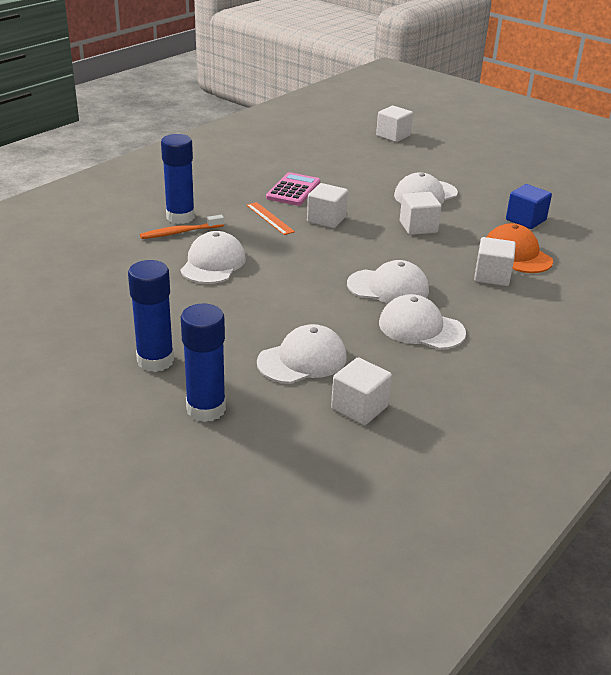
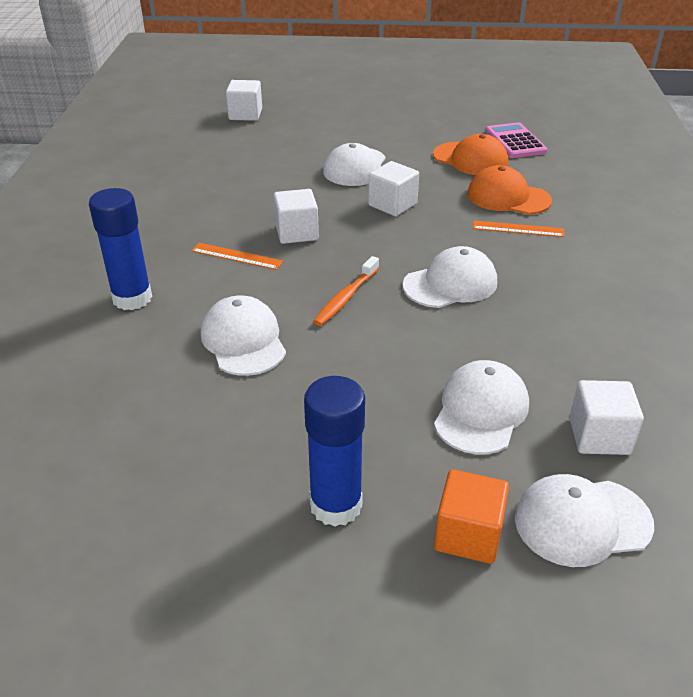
camera: 35 degrees left, 5 degrees up
(180, 232) = (156, 318): orange toothbrush -> orange toothbrush (345, 298)
(206, 409) = (468, 535): blue glue stick -> orange cube
(293, 190) = (220, 212): pink calculator -> pink calculator (515, 141)
(421, 328) = (533, 314): white cap -> white cap (582, 521)
(492, 276) = (518, 229): white cube -> orange ruler
(525, 220) = (470, 159): blue cube -> orange cap

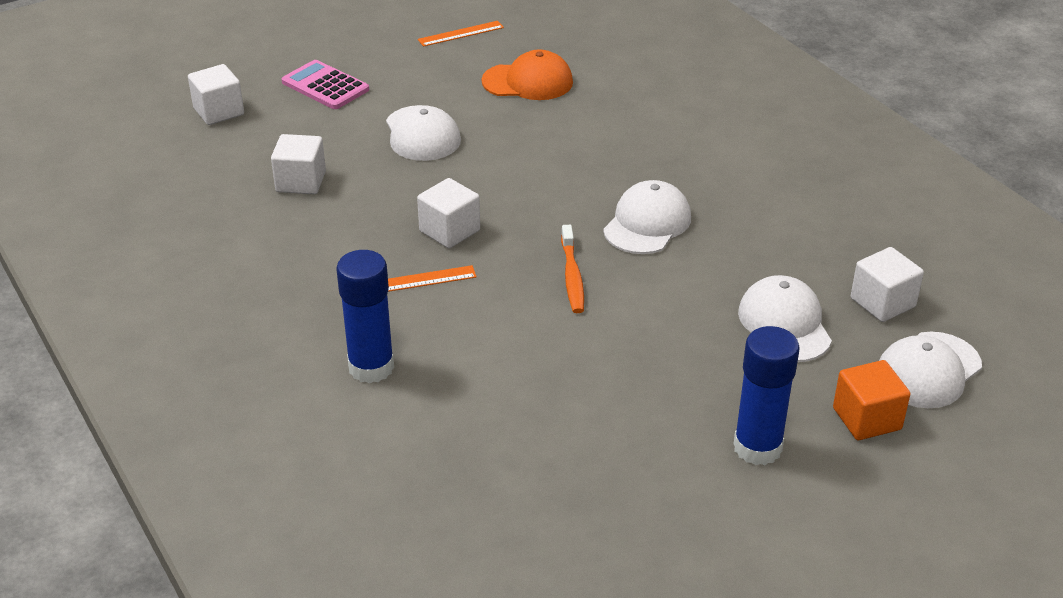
camera: 35 degrees left, 0 degrees up
(243, 340) = (529, 357): white cap -> none
(392, 204) = (508, 163): white cube -> white cube (301, 182)
(508, 197) = (606, 113): orange cap -> none
(515, 141) = (549, 45): pink calculator -> pink calculator (325, 86)
(518, 229) = (648, 143): orange ruler -> orange ruler (460, 33)

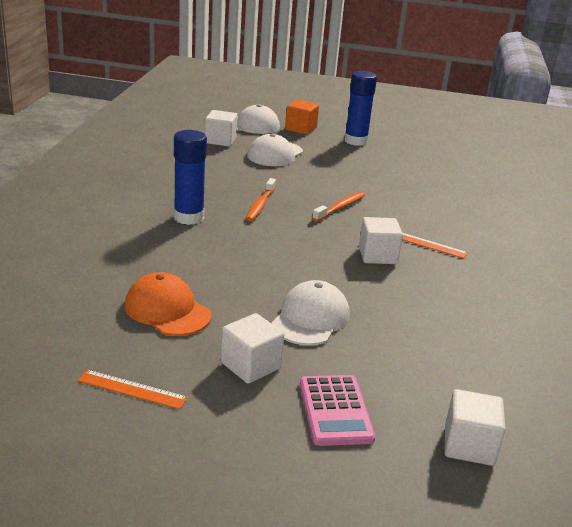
camera: 140 degrees left, 10 degrees down
(301, 182) = (447, 335): white cube -> white cube (250, 365)
(371, 367) = (497, 227): blue glue stick -> blue glue stick (189, 218)
(647, 223) = (260, 205): white cap -> orange toothbrush

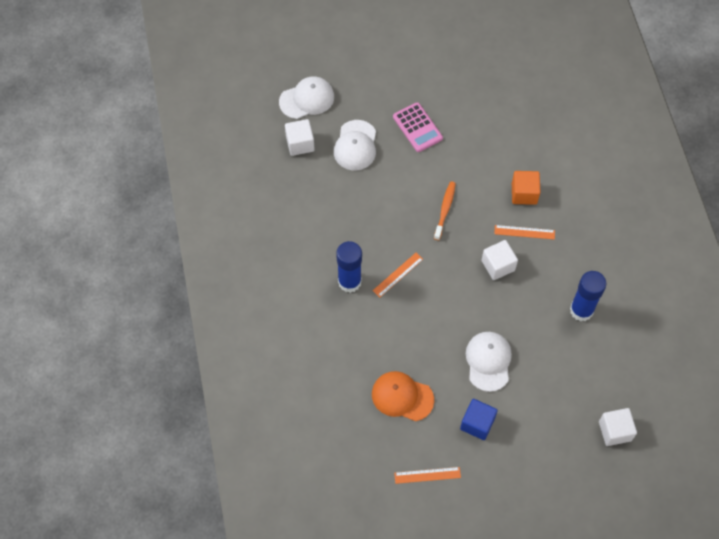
camera: 20 degrees left, 35 degrees up
(249, 228) = (397, 274): none -> orange ruler
(250, 365) = (477, 423): white cube -> blue cube
(260, 205) = (388, 236): orange toothbrush -> none
(300, 129) = (351, 83): orange cube -> orange cube (524, 193)
(335, 411) = (539, 438): pink calculator -> pink calculator (417, 127)
(355, 141) = (407, 84): blue glue stick -> blue glue stick (581, 310)

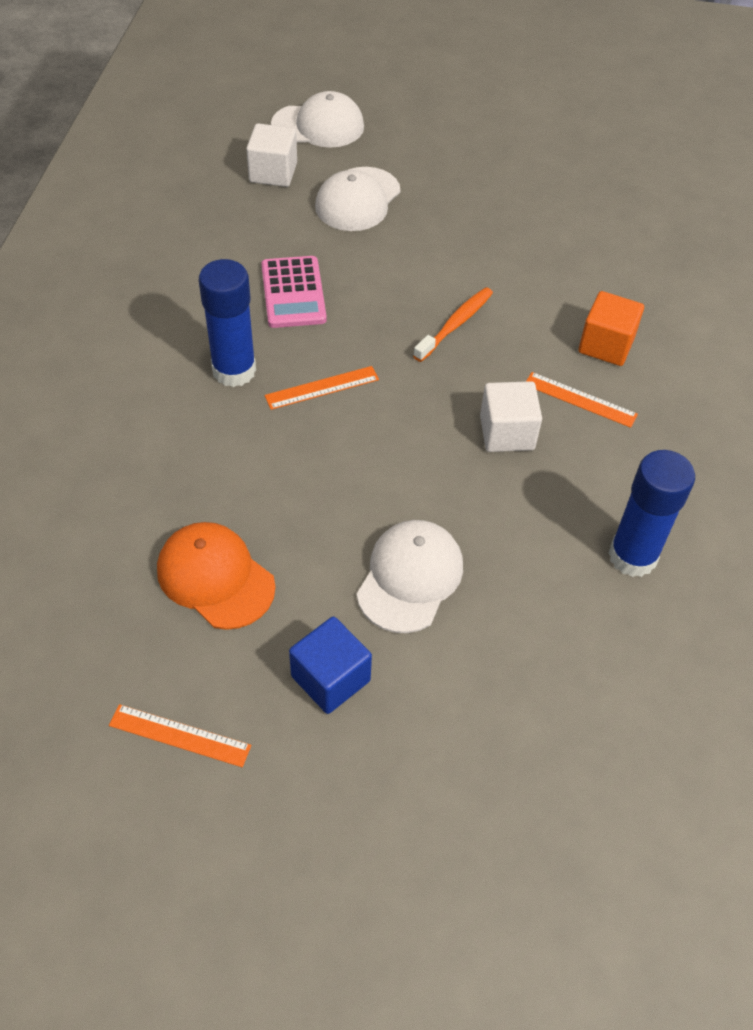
camera: 20 degrees right, 10 degrees down
(417, 127) = (470, 207): pink calculator -> pink calculator (293, 293)
(615, 431) = (608, 804): white cube -> none

